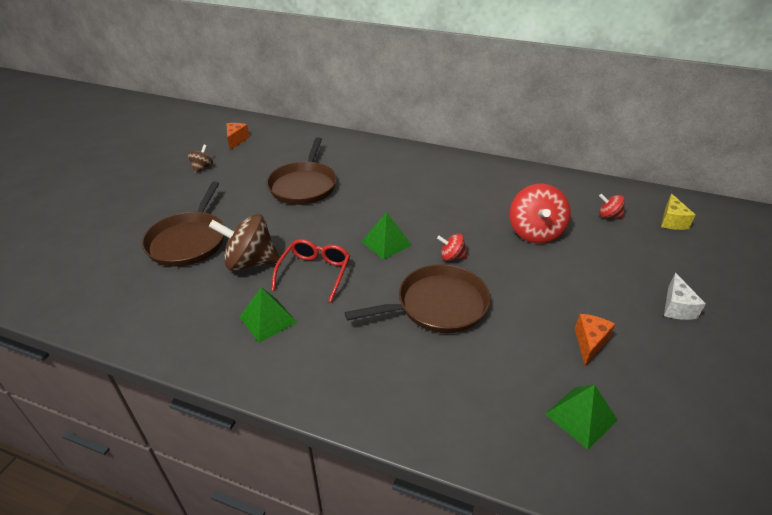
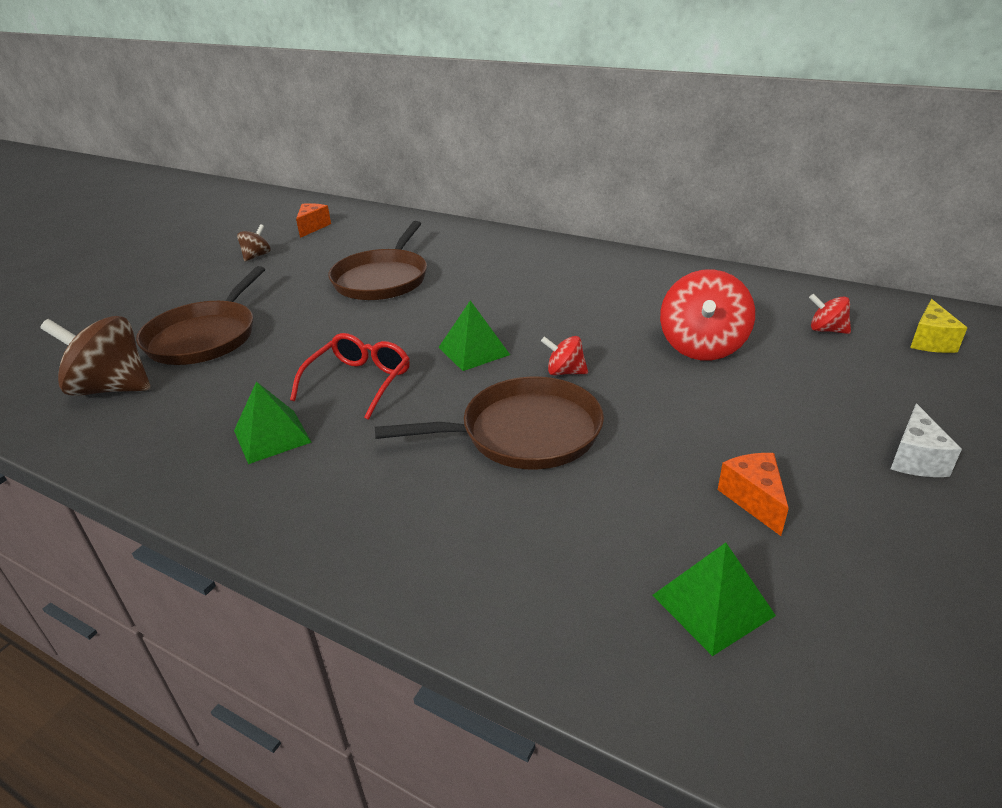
camera: 10 degrees right, 5 degrees down
(250, 262) = (275, 365): brown spinning top -> brown spinning top (111, 388)
(589, 343) = (753, 499): orange cheese -> orange cheese turned 45 degrees counterclockwise

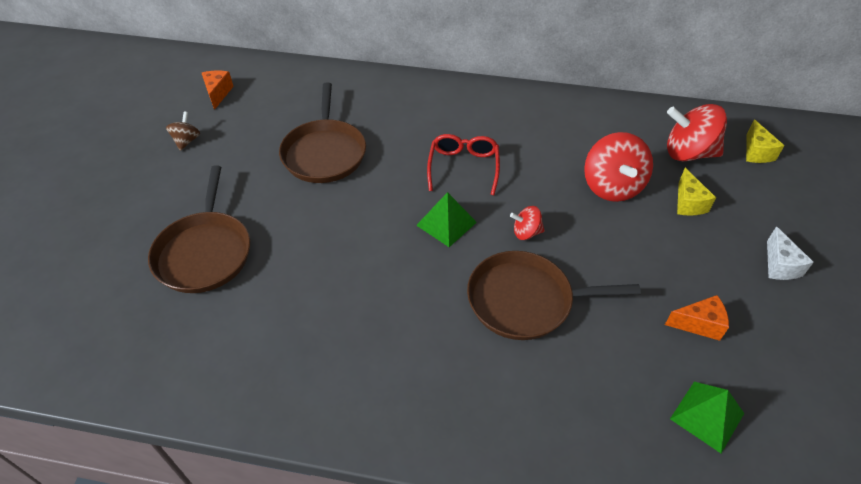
camera: 20 degrees left, 15 degrees up
(111, 388) = (158, 330): brown spinning top -> none
(272, 436) = (336, 349): green pyramid -> none
(359, 382) = (373, 276): red glasses -> red glasses (463, 167)
(523, 433) = (525, 300): brown pan -> brown pan turned 150 degrees counterclockwise
(753, 499) = (699, 324): orange cheese -> orange cheese turned 120 degrees clockwise
(802, 376) = (688, 203): none -> yellow cheese
(826, 330) = (688, 153): red spinning top -> red spinning top, size x1.98

